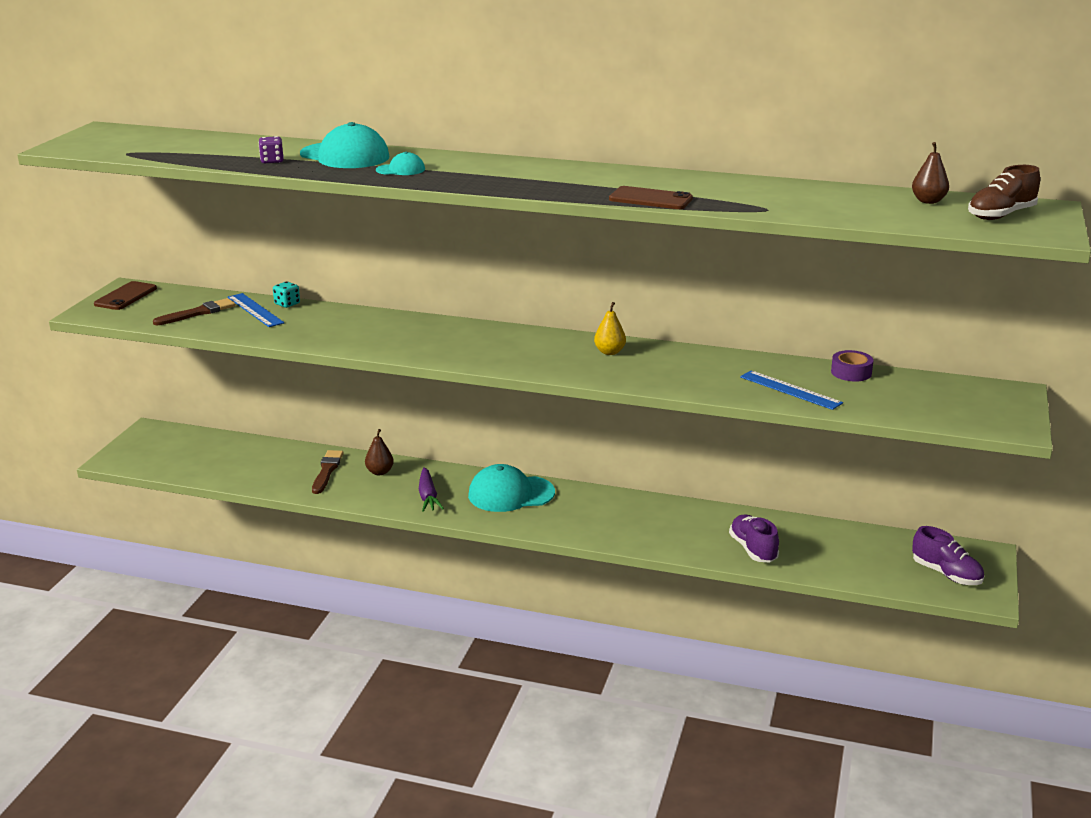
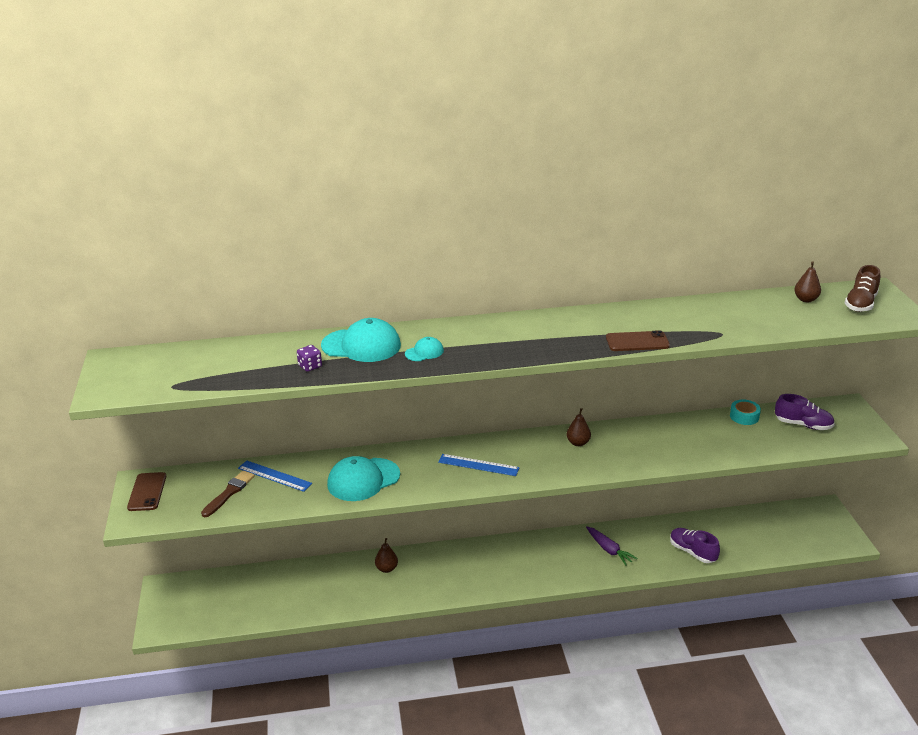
camera: 25 degrees left, 5 degrees up
(287, 304) = (294, 462): turquoise dice -> none
(327, 471) = (345, 581): brown brush -> none
(428, 496) = (441, 580): purple carrot -> purple carrot (609, 550)
(511, 494) = (498, 557): turquoise cap -> turquoise cap (363, 480)
(609, 352) = (578, 443): yellow pear -> brown pear
(790, 390) = (723, 444): blue ruler -> blue ruler (478, 465)
(851, 372) = (744, 416): purple tape -> turquoise tape
(946, 574) = (817, 532): purple shoe -> purple shoe (803, 425)

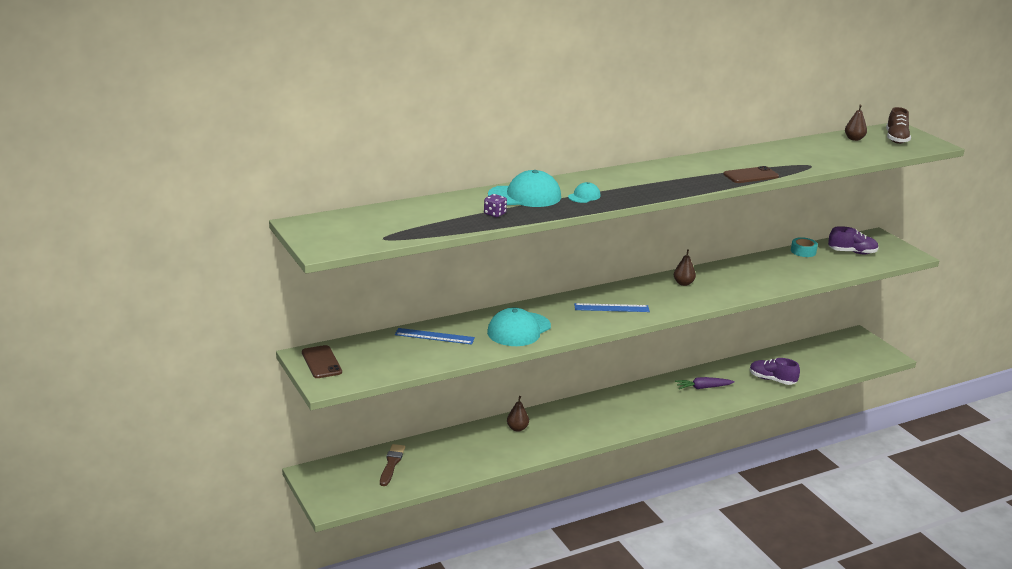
camera: 20 degrees left, 5 degrees down
(229, 493) = (402, 353): brown brush -> brown brush (391, 464)
(609, 550) = (703, 388): purple carrot -> purple carrot turned 135 degrees clockwise

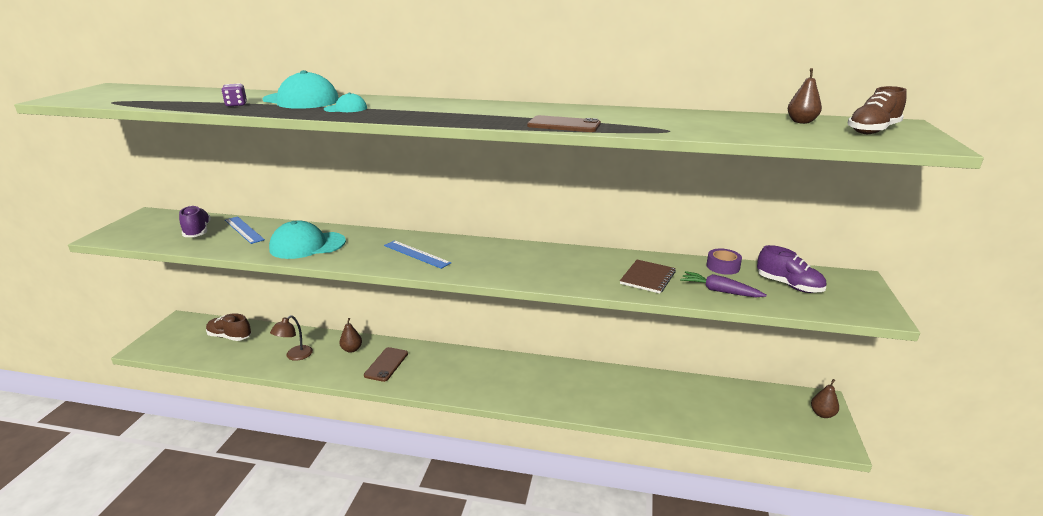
camera: 40 degrees right, 0 degrees up
(321, 362) = (142, 222): brown phone -> brown phone (386, 364)
(391, 464) = (230, 337): brown brush -> brown shoe
(481, 452) = (295, 356): none -> brown lamp
(683, 283) = (527, 256): brown pear -> brown pear (822, 414)
(703, 388) = (560, 383): purple carrot -> purple carrot (719, 291)
(772, 380) = (645, 407): purple shoe -> purple shoe (197, 232)
(777, 274) = (648, 278): none -> brown notebook
(803, 251) = (723, 266): turquoise tape -> purple tape

